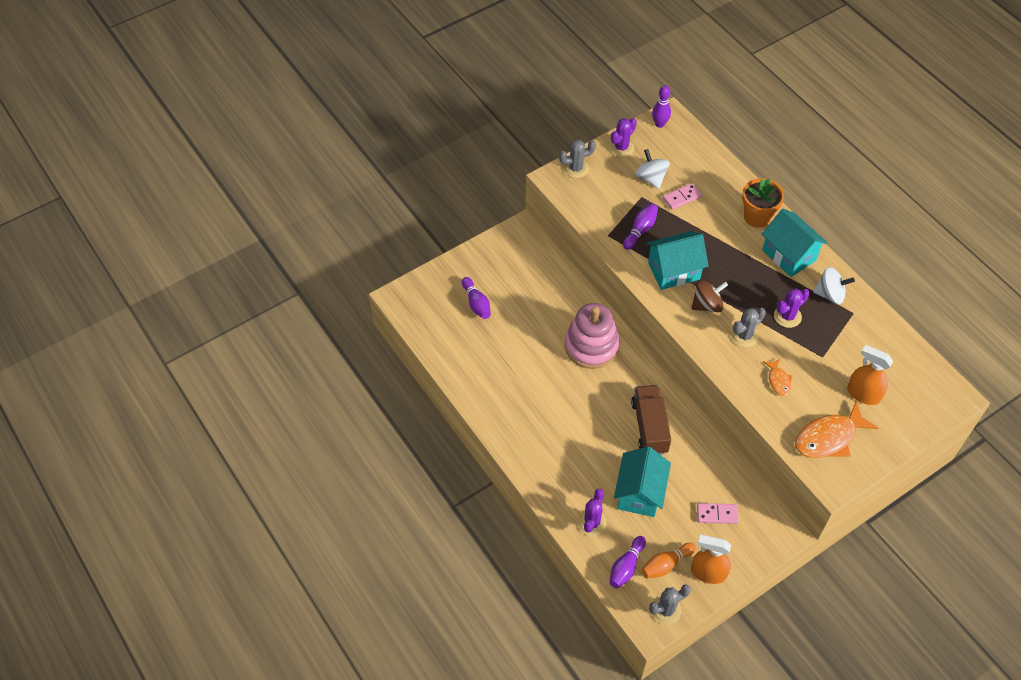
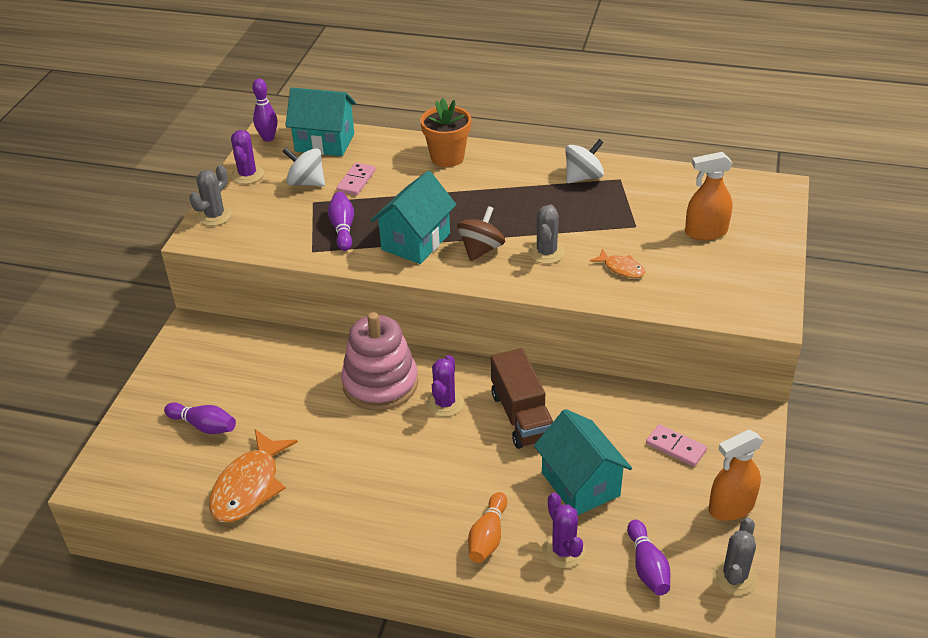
camera: 40 degrees left, 15 degrees down
(649, 427) = (521, 416): brown truck -> brown truck turned 150 degrees counterclockwise
(666, 564) = (683, 532): orange bowling pin -> orange bowling pin (488, 537)
(717, 514) = (676, 447): pink domino -> pink domino turned 75 degrees clockwise
(787, 316) = (567, 214): purple cactus -> purple cactus (445, 403)
(789, 255) = (511, 169): turquoise house -> turquoise house (324, 142)
(828, 438) = (721, 284): orange fish -> orange fish (249, 486)

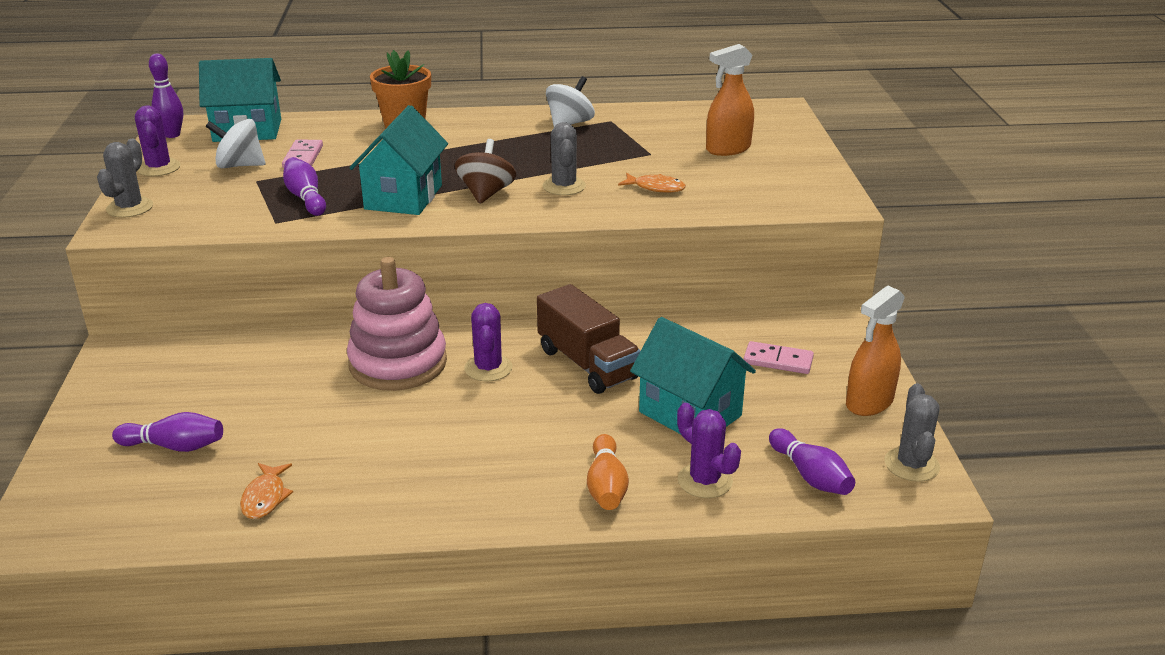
camera: 20 degrees left, 10 degrees down
(249, 486) = (265, 497): orange fish -> orange fish, size x0.51

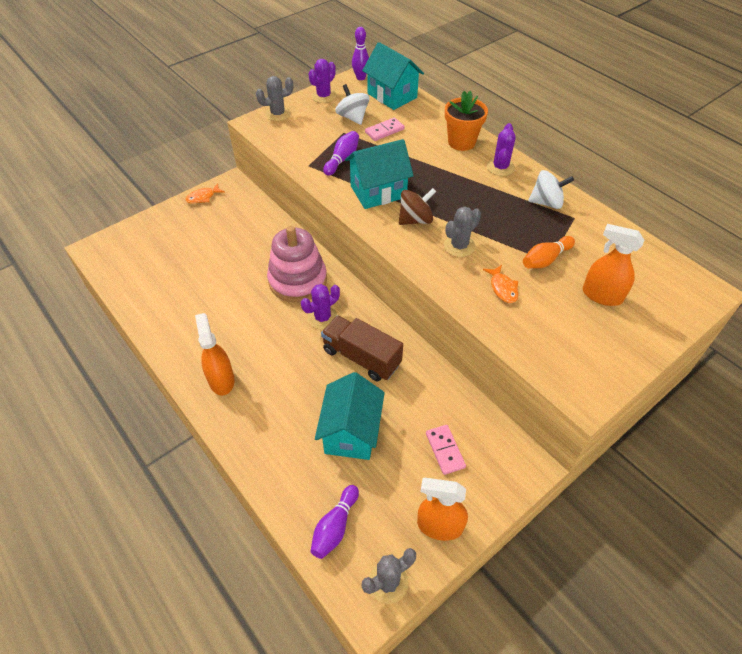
camera: 55 degrees right, 20 degrees up
(174, 446) = (177, 249): purple bowling pin -> none
(265, 497) = (162, 302): orange fish -> orange fish (203, 197)
(489, 489) = (221, 380): none -> orange spray bottle
(587, 364) = (361, 357): brown truck -> brown truck turned 105 degrees clockwise
(606, 486) = (257, 428): orange bowling pin -> orange bowling pin (545, 259)
(705, 481) = (292, 473): purple cactus -> purple cactus (500, 167)

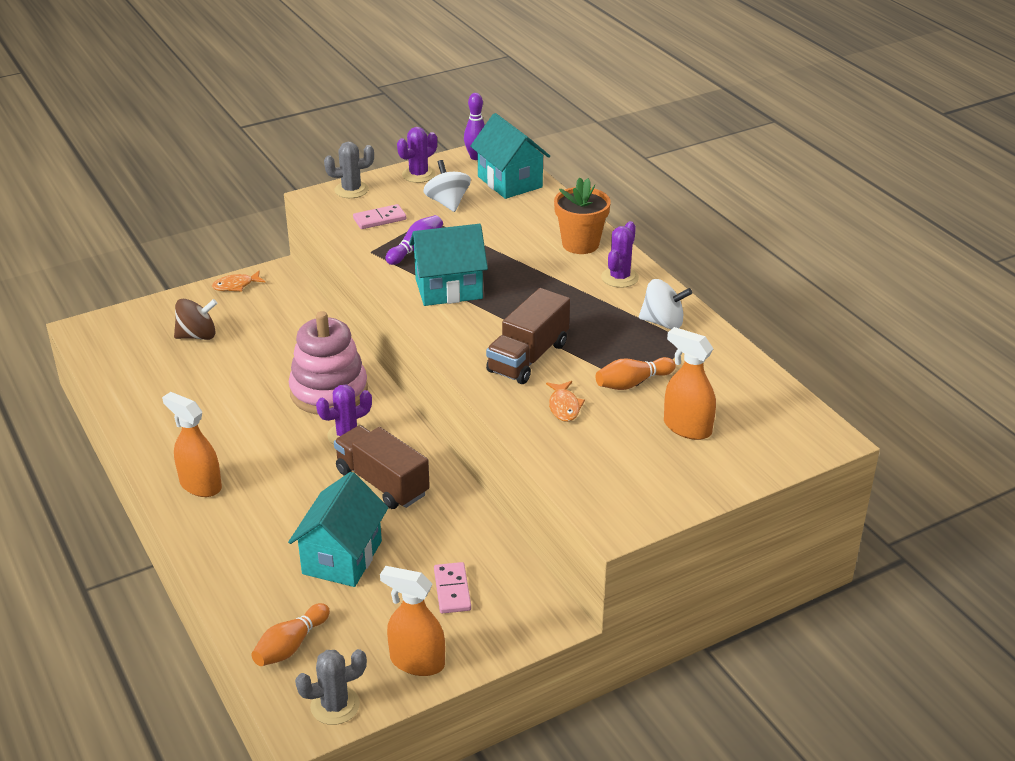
camera: 10 degrees right, 15 degrees down
(221, 380) = (200, 485): orange spray bottle -> orange spray bottle turned 45 degrees counterclockwise
(335, 527) = (290, 646): purple bowling pin -> orange bowling pin
(384, 131) = (483, 222): pink domino -> pink domino (379, 219)
(415, 220) = (484, 324): brown spinning top -> brown spinning top (197, 336)
(459, 246) = (528, 357): grey cactus -> brown truck

